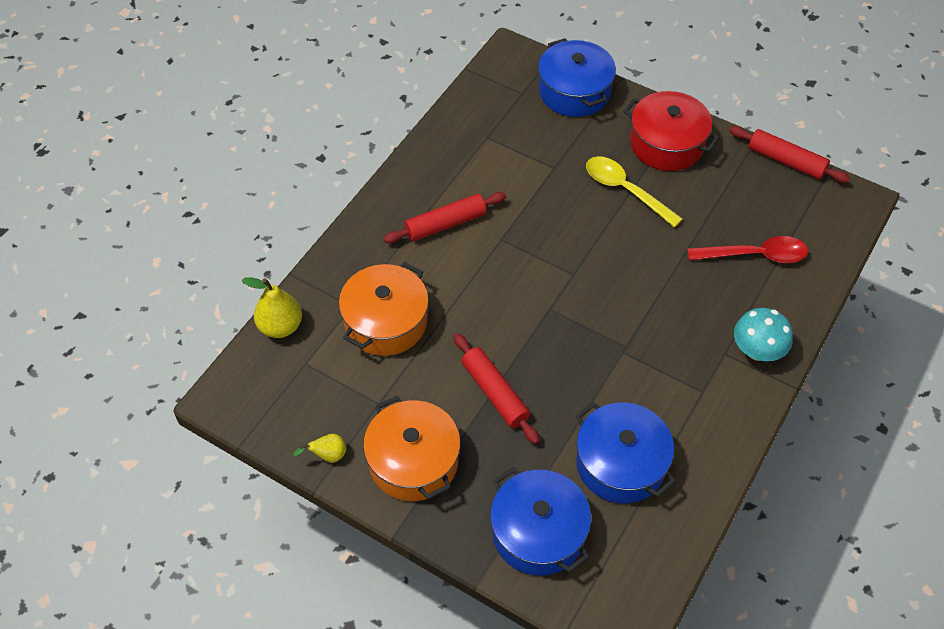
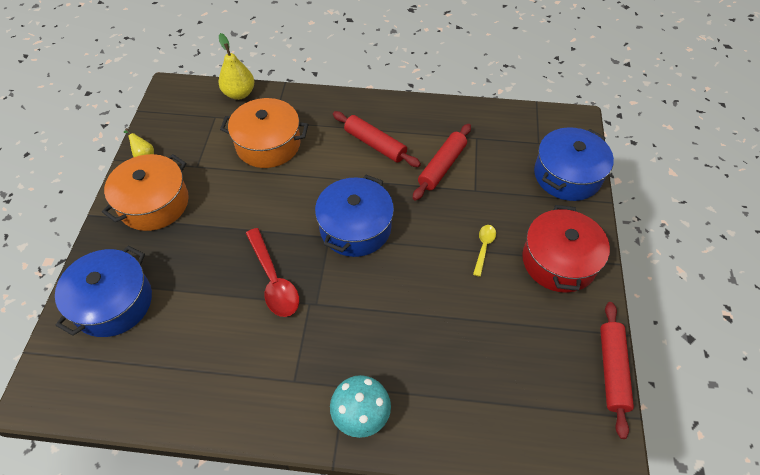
camera: 65 degrees right, 0 degrees up
(495, 393) = (232, 230): red rolling pin -> red rolling pin (442, 166)
(620, 463) = (195, 339): blue pot -> blue pot (355, 227)
(626, 190) = (483, 248): yellow spoon -> yellow spoon, size x0.55
(754, 255) = (473, 377): red spoon -> red spoon (273, 280)

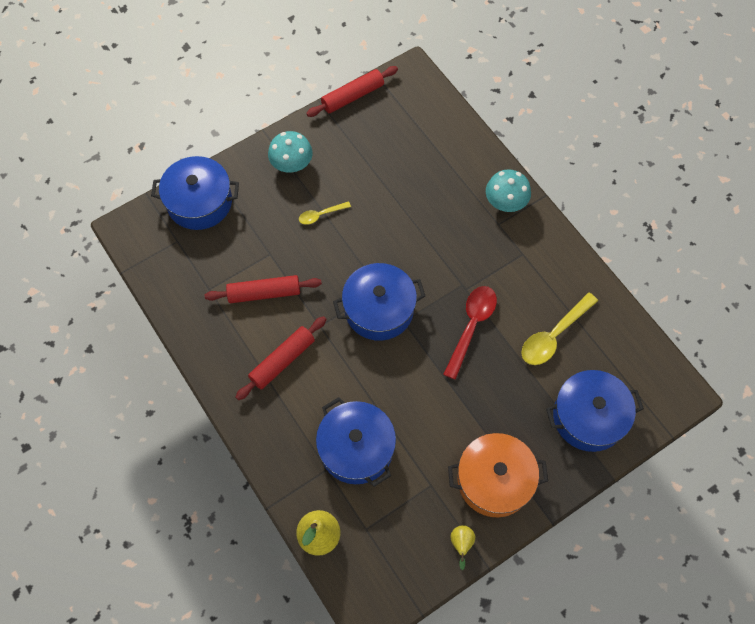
camera: 130 degrees left, 10 degrees up
(198, 337) = (554, 335): none -> yellow spoon
(268, 144) = (356, 448): orange pot -> blue pot
(375, 144) = (282, 361): red rolling pin -> red rolling pin turned 45 degrees clockwise
(559, 261) = (292, 164): red pot -> turquoise mushroom

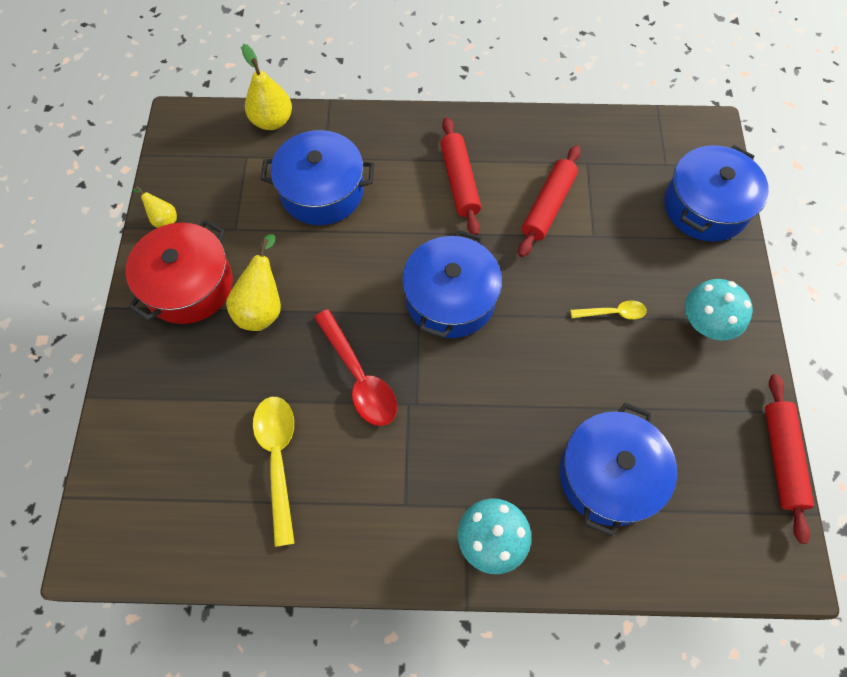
camera: 125 degrees right, 0 degrees up
(321, 215) = (612, 313): yellow spoon -> yellow spoon turned 75 degrees clockwise
(472, 419) = (262, 307): none -> yellow pear
(494, 480) = (189, 285): orange pot -> red pot
(588, 417) = (163, 423): blue pot -> blue pot (608, 475)

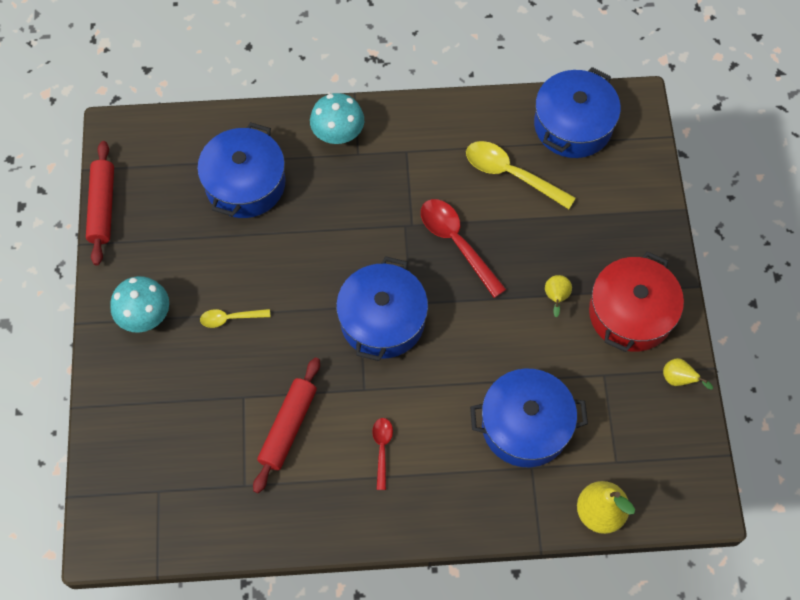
camera: 175 degrees right, 0 degrees up
(262, 307) = (556, 298): yellow pear -> yellow pear, size x0.57
(278, 460) = (511, 174): yellow spoon -> yellow spoon turned 135 degrees clockwise
(459, 181) = (382, 449): red rolling pin -> red spoon
(705, 206) = (124, 440): blue pot -> blue pot (573, 125)

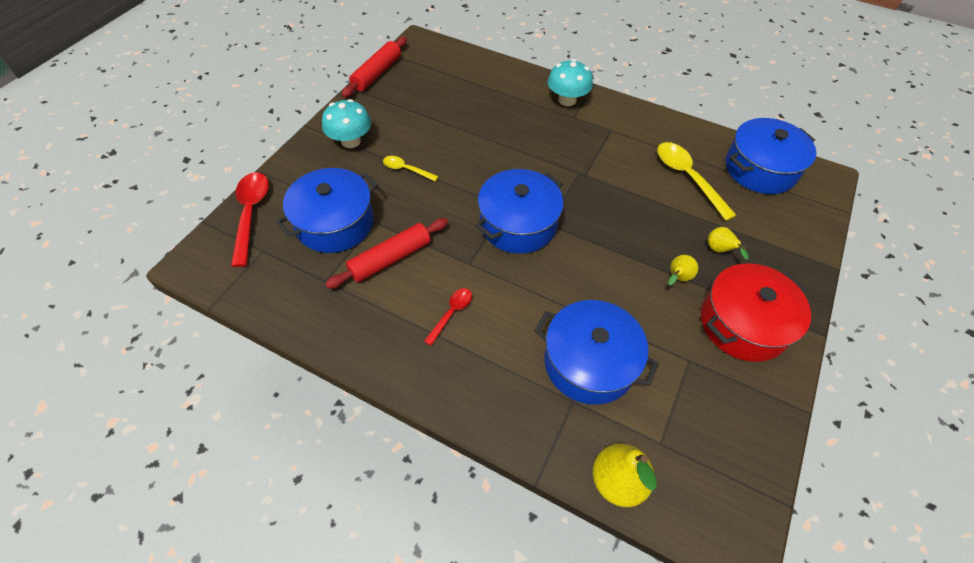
camera: 30 degrees right, 10 degrees down
(245, 184) = (480, 100): blue pot -> blue pot (335, 223)
(457, 243) = (613, 202): red spoon -> red spoon (251, 214)
(678, 379) = (765, 403): yellow pear -> yellow pear (719, 250)

